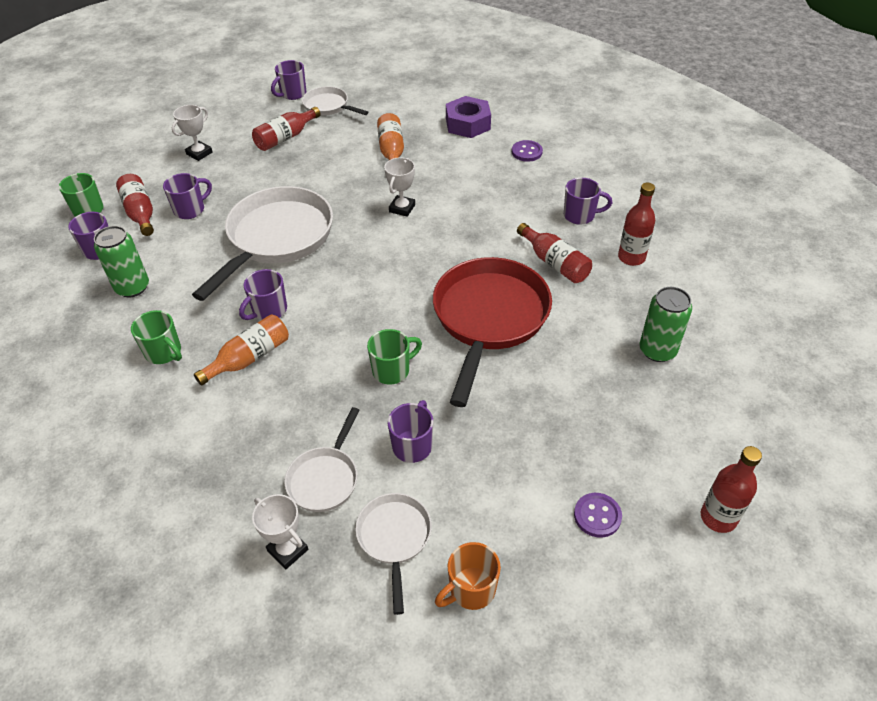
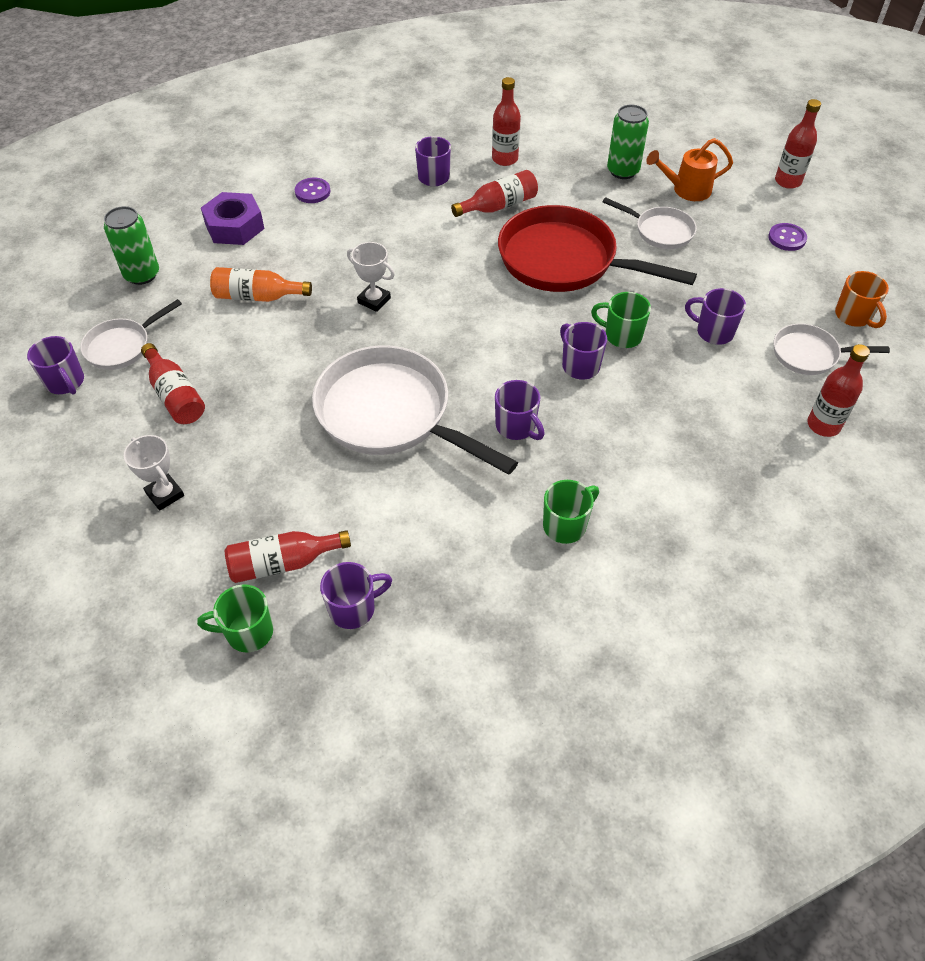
camera: 80 degrees left, 5 degrees up
(132, 287) = (442, 564): green can -> green can (142, 274)
(190, 210) = (299, 503): purple mug -> purple mug (580, 365)
(249, 358) = (587, 446): orange bottle -> none
(287, 550) = (823, 425): white trophy -> red bottle
(325, 478) = (747, 395): white pan -> white pan (660, 231)
(392, 370) = (622, 335): green mug -> green mug turned 45 degrees counterclockwise
(649, 410) = (686, 190): none -> orange watering can

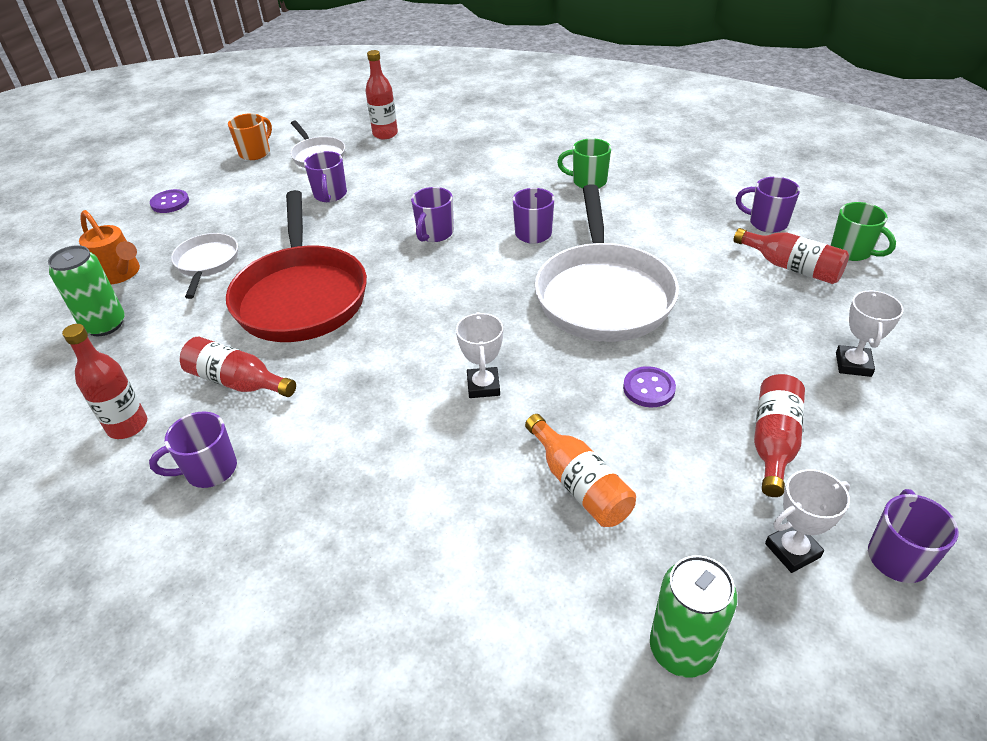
camera: 125 degrees left, 10 degrees down
(122, 346) = (792, 550): white pan -> white trophy
(234, 226) = (486, 618): purple nut -> none
(312, 192) = (334, 582): purple button -> purple button (649, 388)
(622, 335) = (377, 229): green mug -> none
(788, 181) = (70, 228): red bottle -> none

